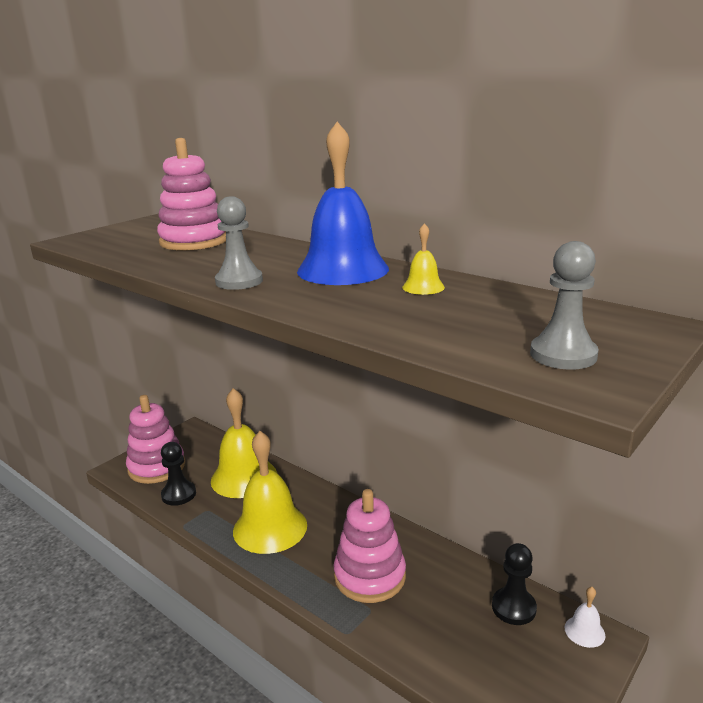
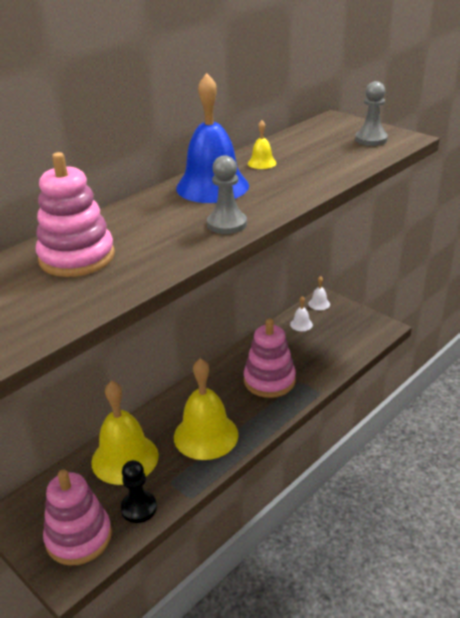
camera: 85 degrees left, 10 degrees up
(513, 607) = (301, 324): black pawn -> white bell

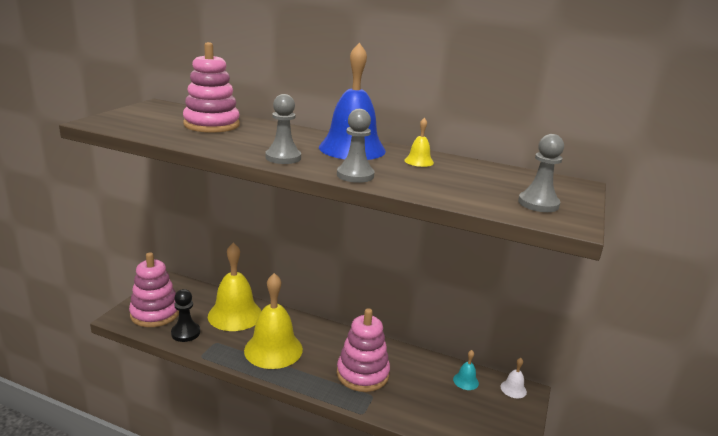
camera: 65 degrees right, 10 degrees down
(291, 196) = (355, 175): none -> grey pawn
(301, 324) = (465, 381): white bell -> turquoise bell

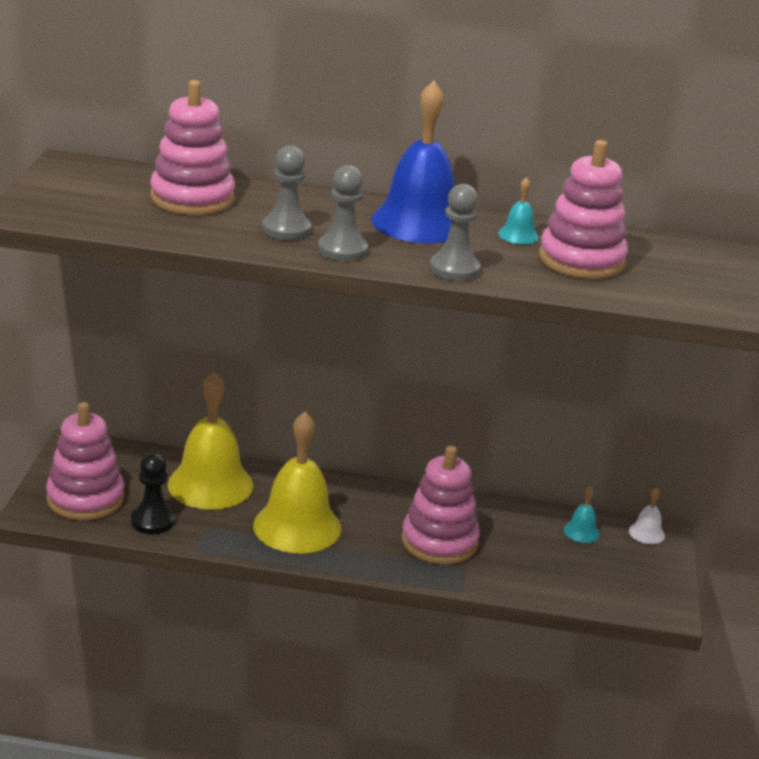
camera: 15 degrees left, 5 degrees up
(419, 161) = (518, 235): yellow bell -> turquoise bell
(457, 179) = (581, 260): none -> pink stacking toy
(538, 204) = (691, 287): grey pawn -> grey pawn (286, 229)

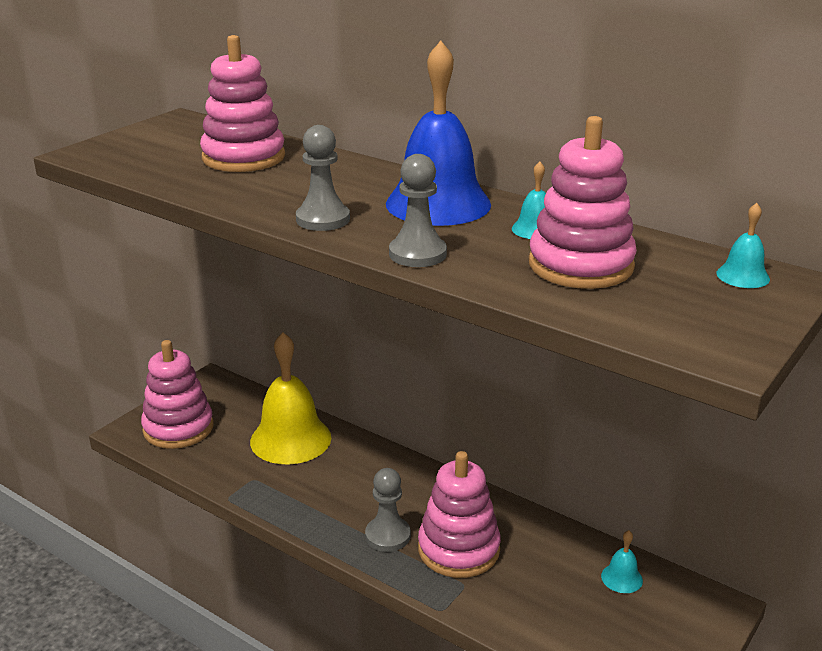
camera: 30 degrees right, 0 degrees up
(153, 521) = (214, 461): black pawn -> none
(286, 229) = (293, 194): grey pawn -> grey pawn (388, 536)
(297, 526) = (334, 498): yellow bell -> none
(646, 533) = (698, 600): white bell -> none
(695, 252) = (743, 276): none -> turquoise bell

